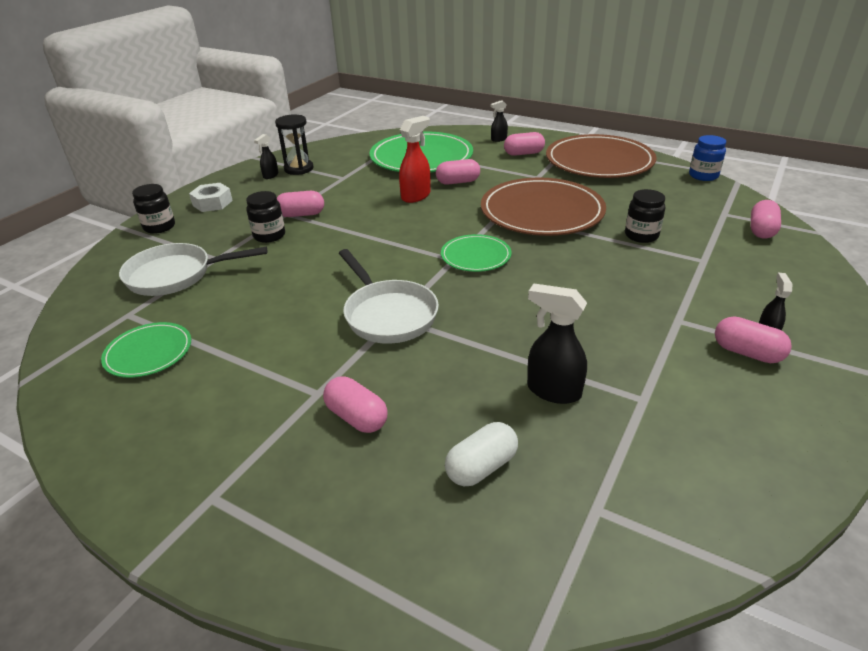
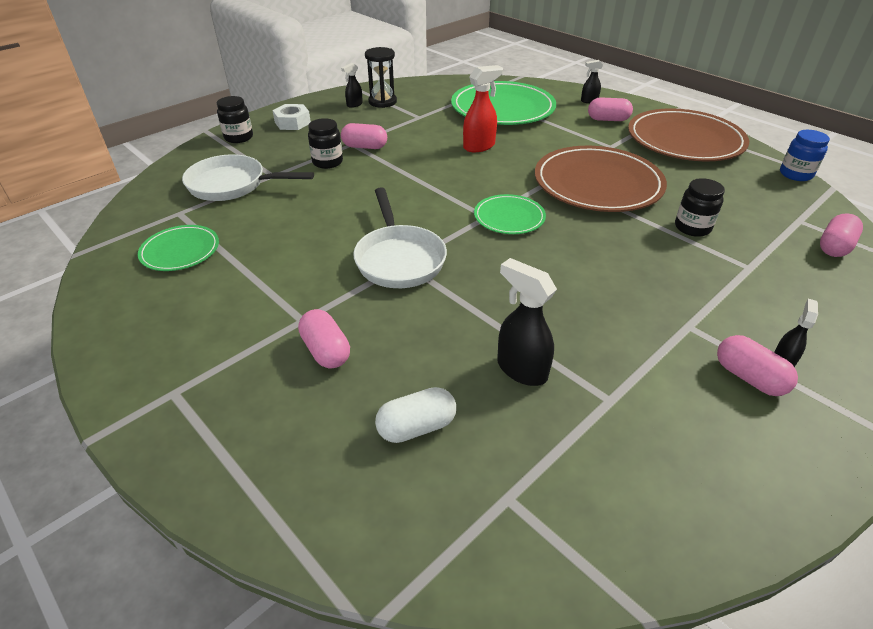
camera: 15 degrees right, 5 degrees up
(458, 182) = (527, 139): pink capsule -> none

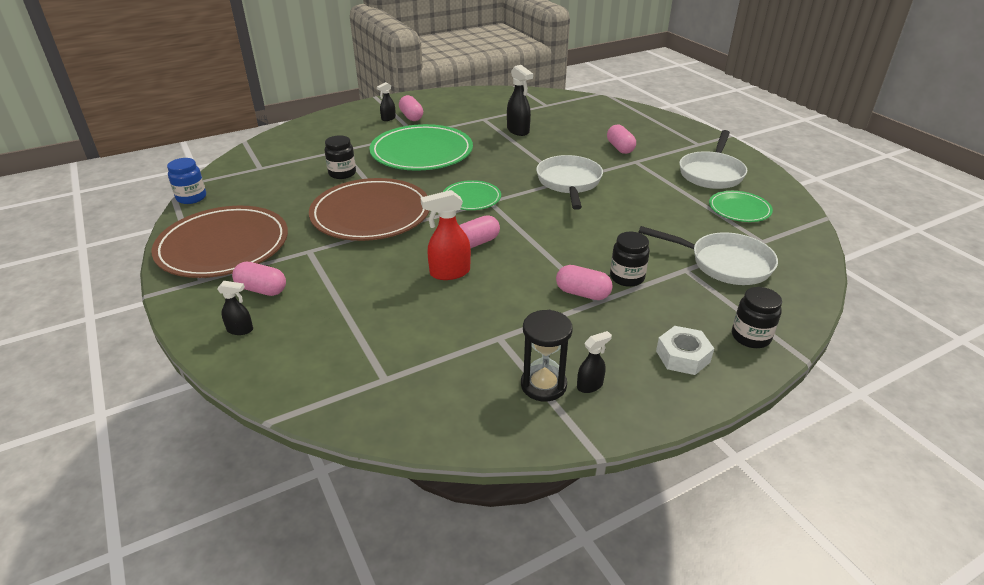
camera: 165 degrees left, 5 degrees down
(186, 312) = (711, 173): none -> white pan
(416, 427) = (576, 122): white capsule -> none
(502, 108) = (373, 335): green plate -> green plate (421, 152)
(834, 247) = (269, 152): pink capsule -> pink capsule (476, 242)

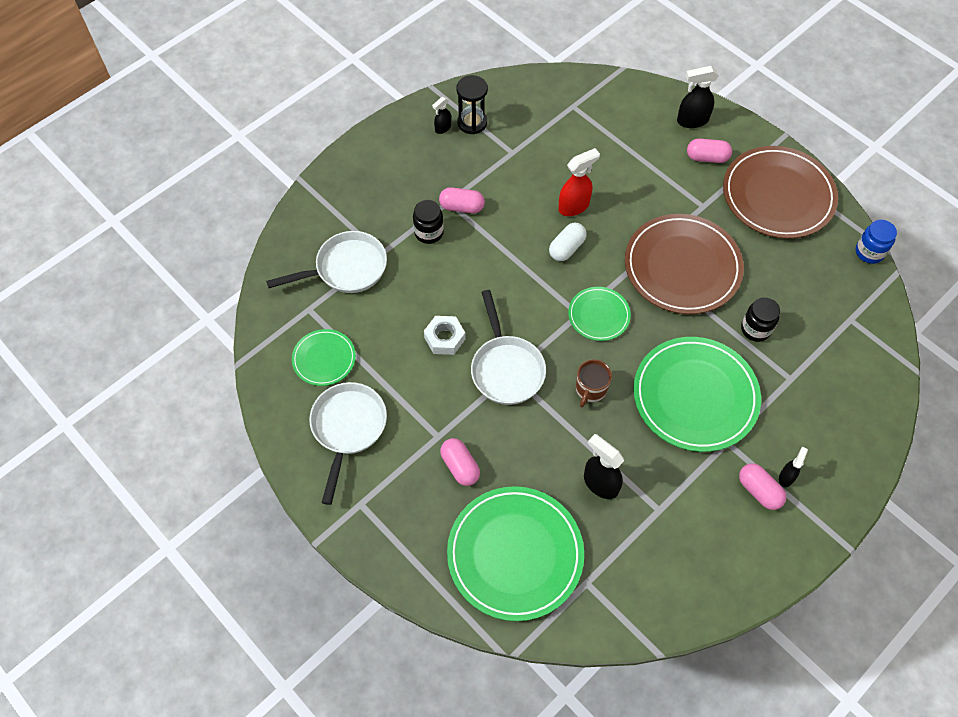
camera: 165 degrees right, 25 degrees up
(240, 330) = (692, 121): black spray bottle -> black spray bottle, size x1.72
(476, 242) = (567, 248): pink capsule -> white capsule
(502, 165) = (590, 389): none -> brown mug
(589, 117) = (515, 554): none -> green plate
(682, 356) = (383, 163): white nut -> white nut (444, 338)
(724, 263) = (346, 268): white pan -> white pan turned 150 degrees clockwise
(750, 337) = (334, 190): black jar -> none

